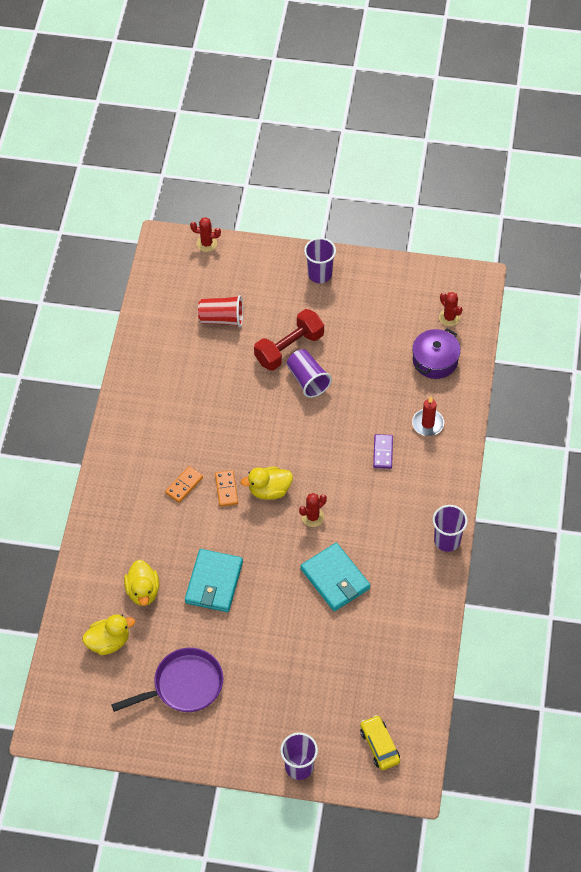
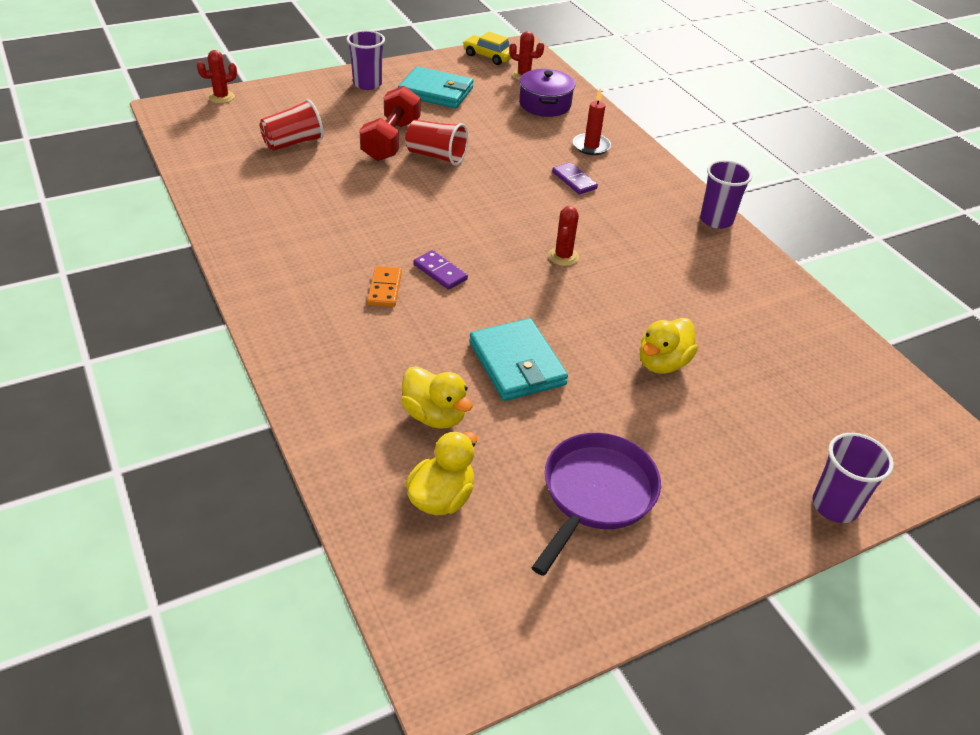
camera: 40 degrees left, 15 degrees down
(226, 489) = (440, 272): orange domino -> purple domino
(269, 490) = (491, 253): yellow duck -> yellow duck (662, 363)
(308, 380) = (436, 156): purple cup -> red cup
(335, 579) = (648, 298): turquoise wallet -> turquoise wallet (436, 92)
(379, 746) = (886, 429): yellow car -> yellow car (488, 56)

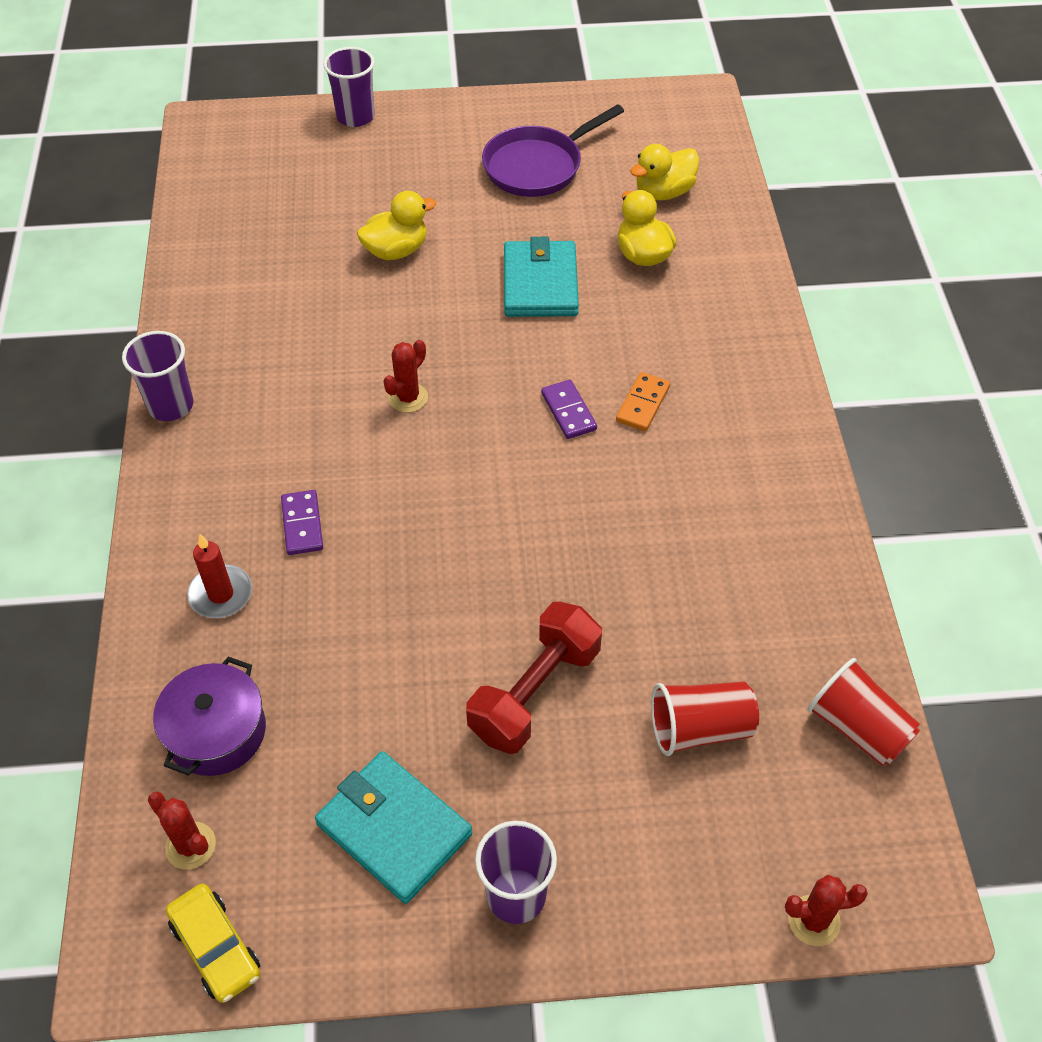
camera: 155 degrees left, 10 degrees up
(436, 156) = (478, 632): red cup -> red cup (857, 728)

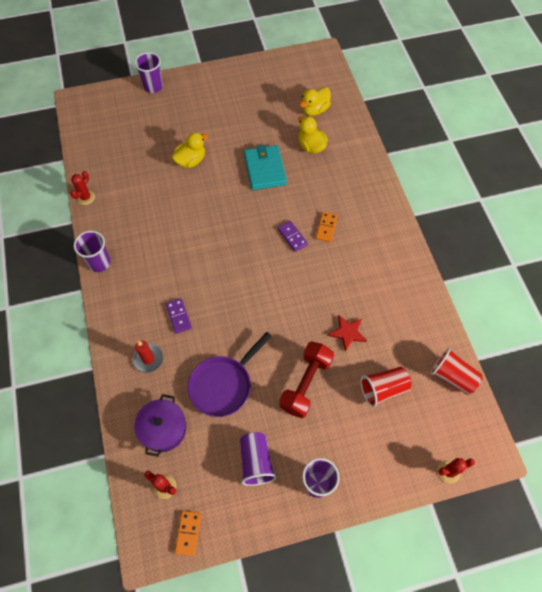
camera: 10 degrees left, 10 degrees up
(216, 948) = (188, 533): yellow car -> orange domino
(394, 829) = (256, 462): turquoise wallet -> purple cup
(408, 398) = (214, 241): red cactus -> red cactus (85, 197)
(537, 166) = (250, 103): purple pan -> purple pan (223, 385)
(645, 607) = (347, 333): none -> red star

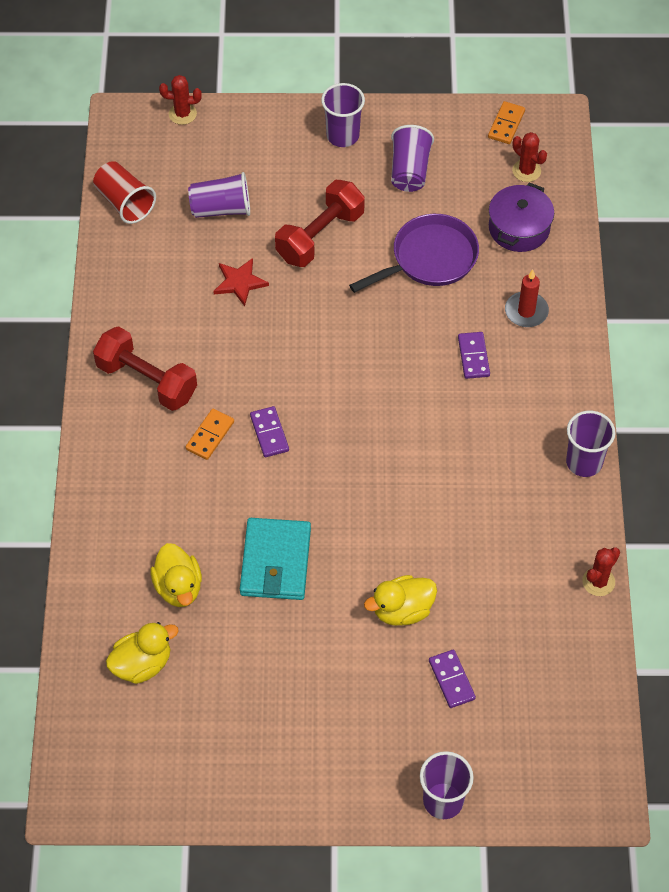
camera: 165 degrees left, 5 degrees down
(158, 135) = (452, 680): none -> purple domino
(377, 251) = (146, 381): none -> red dumbbell
(383, 389) = (221, 209): red cup -> purple cup

